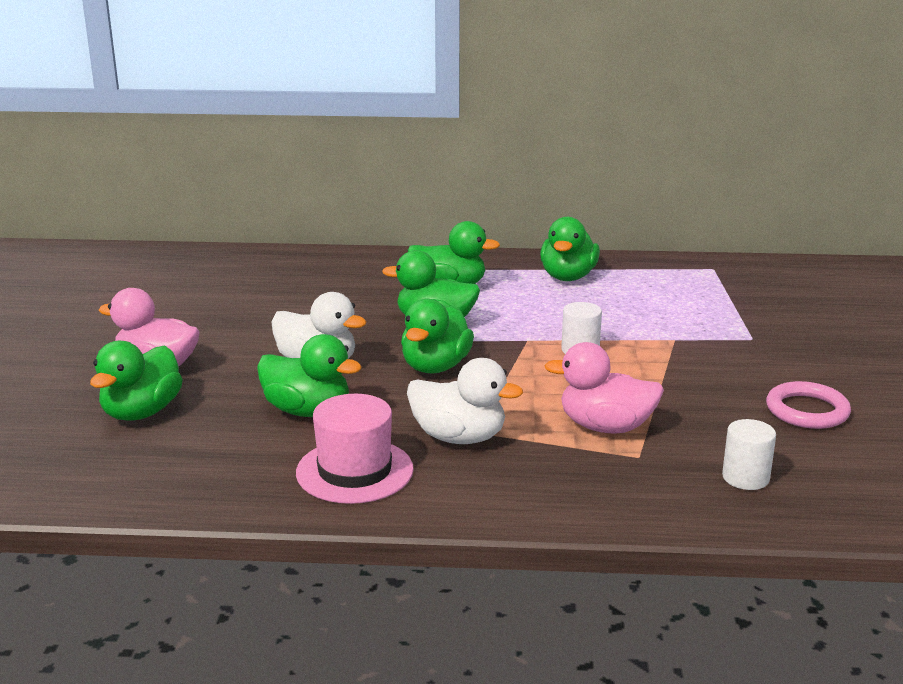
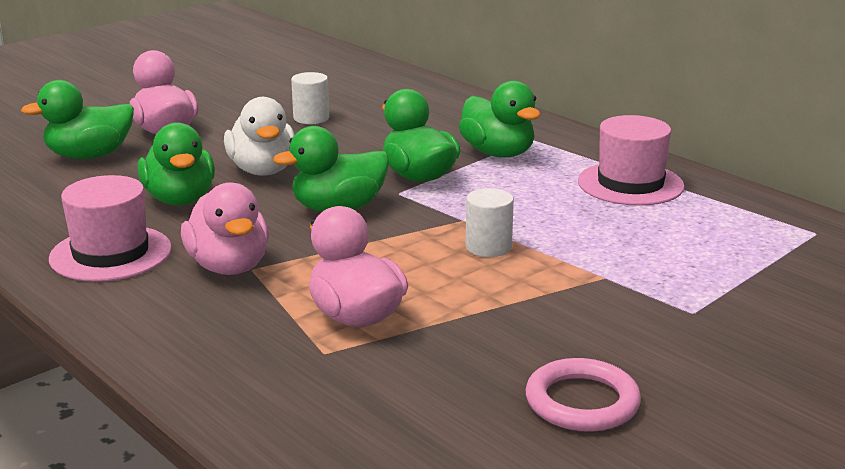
camera: 45 degrees right, 0 degrees up
(459, 437) = (229, 267): white duck -> pink duck
(568, 277) = (630, 184): green duck -> pink hat
(745, 478) = (369, 421): white cylinder -> white cylinder (311, 118)

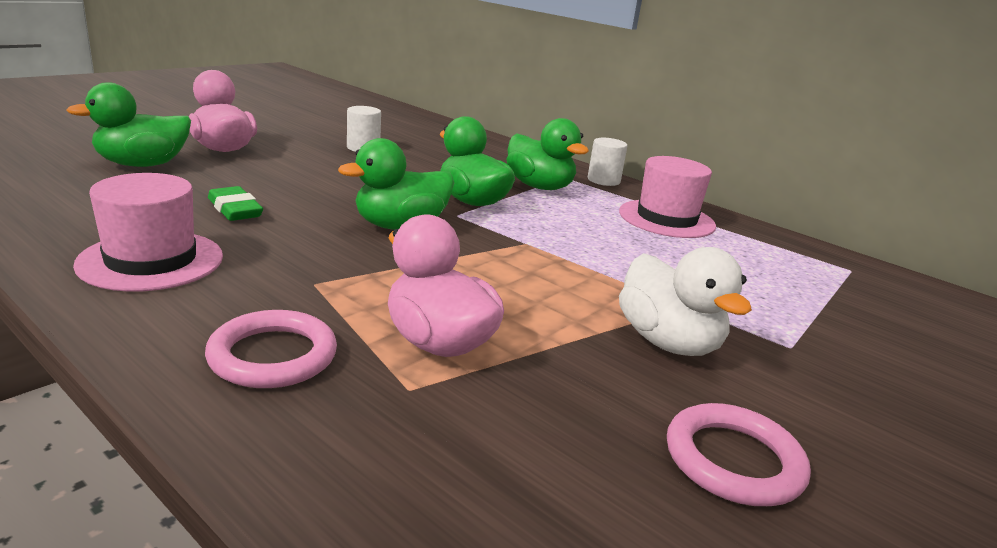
camera: 10 degrees left, 0 degrees up
(180, 199) = (235, 209): green duck -> green eraser
(216, 330) = (273, 356): none -> pink ring
(229, 267) = (288, 280): pink duck -> none
(263, 170) = (321, 188): white duck -> white duck (668, 342)
(488, 247) = (560, 271): white cylinder -> white cylinder (603, 180)

